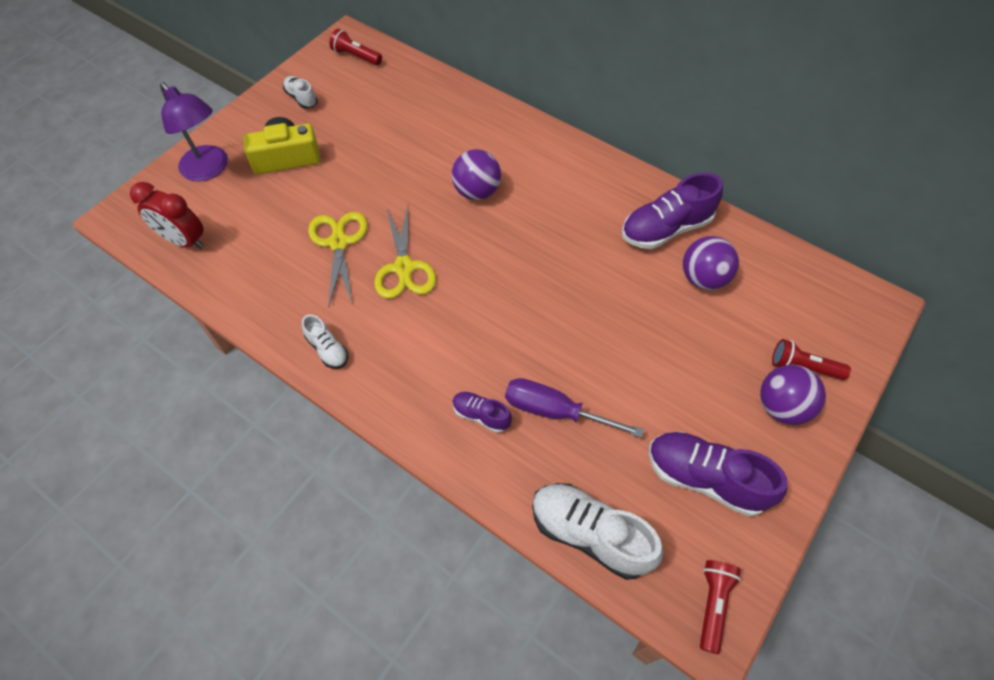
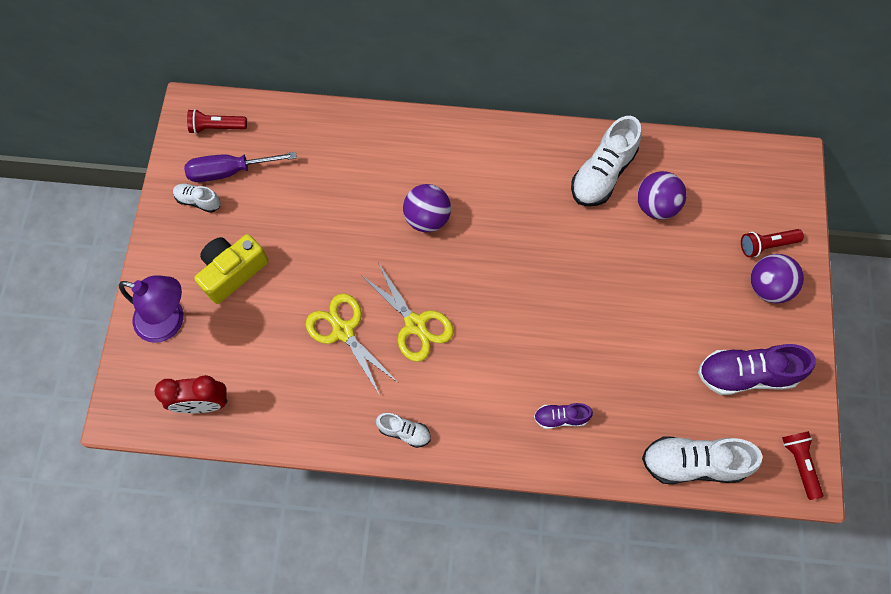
camera: 30 degrees left, 10 degrees up
(555, 411) = (613, 382): purple screwdriver -> purple screwdriver (230, 171)
(666, 229) = (602, 174): purple shoe -> white shoe

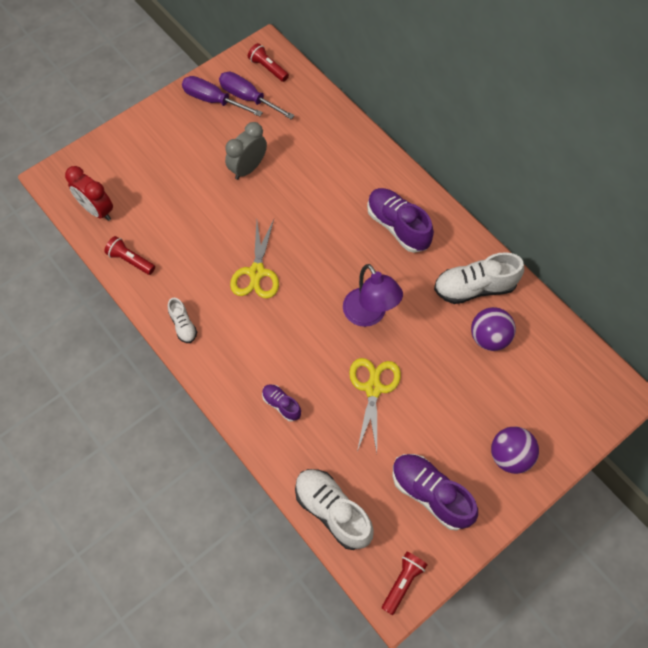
camera: 45 degrees right, 5 degrees down
(169, 321) = (128, 152): purple lamp -> purple lamp (369, 315)
(198, 201) = (214, 100): white shoe -> purple screwdriver
(232, 271) = (189, 154): yellow camera -> none
(303, 237) = (248, 168): none -> grey clock
(343, 331) = (212, 239): yellow scissors -> yellow scissors (373, 388)
(427, 218) = (332, 219): purple ball -> none
(488, 176) = (398, 226): none -> purple shoe
(766, 245) = (540, 429): red flashlight -> red flashlight (130, 260)

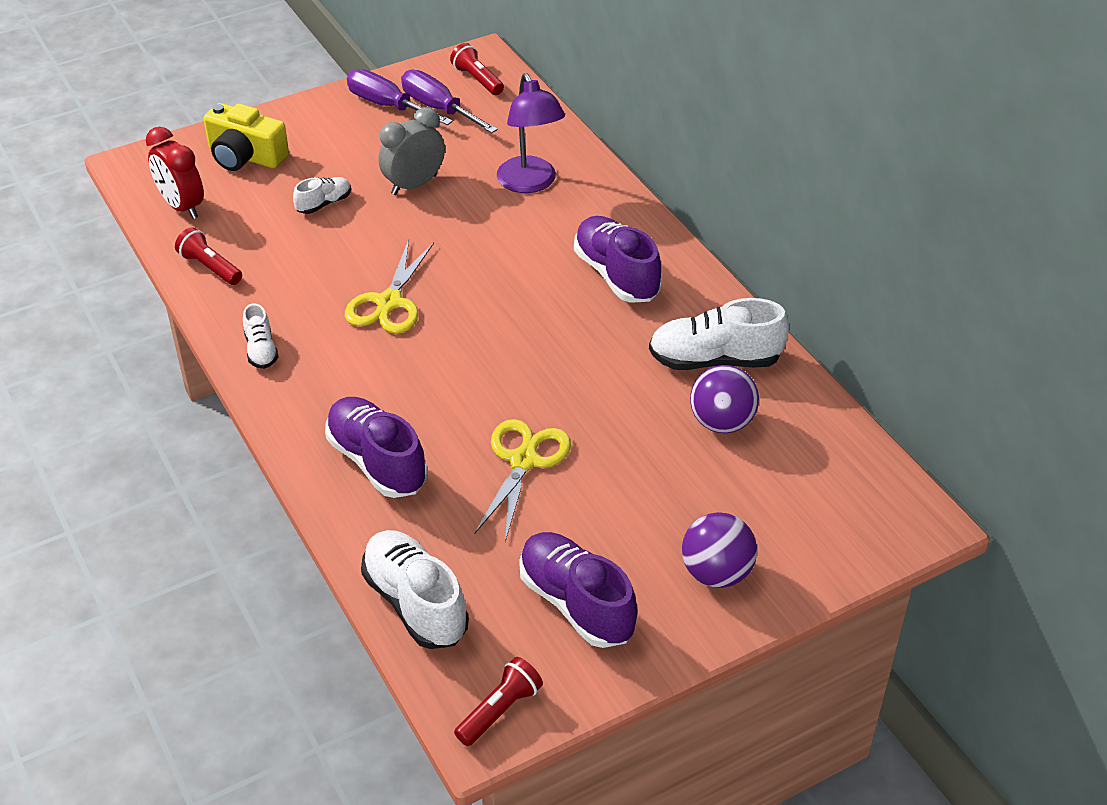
camera: 10 degrees right, 20 degrees down
(128, 159) = (245, 156): none -> yellow camera
(192, 194) = (324, 204): none -> white shoe
(281, 404) = (377, 462): purple shoe -> purple shoe, size x1.89
(369, 315) = (543, 373): purple lamp -> purple lamp (530, 183)

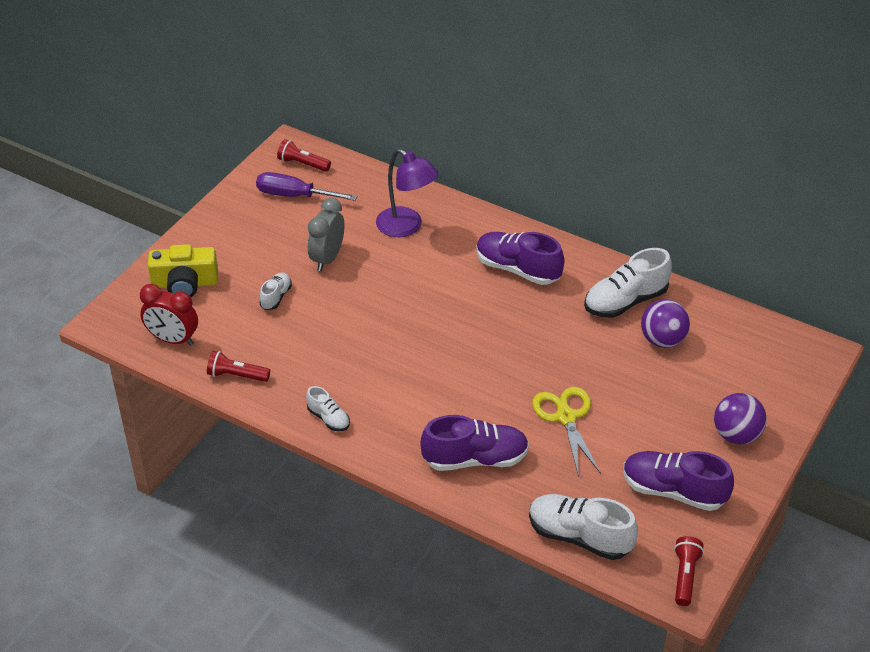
camera: 30 degrees left, 0 degrees up
(377, 462) = (475, 459): purple shoe -> purple shoe turned 150 degrees clockwise
(388, 106) = (256, 207): purple screwdriver -> none
(389, 303) = (386, 349): yellow scissors -> none

